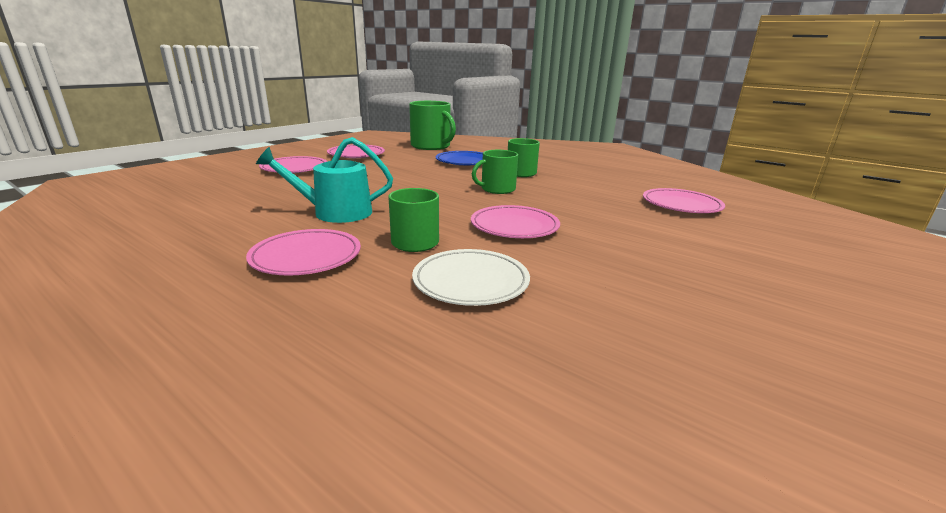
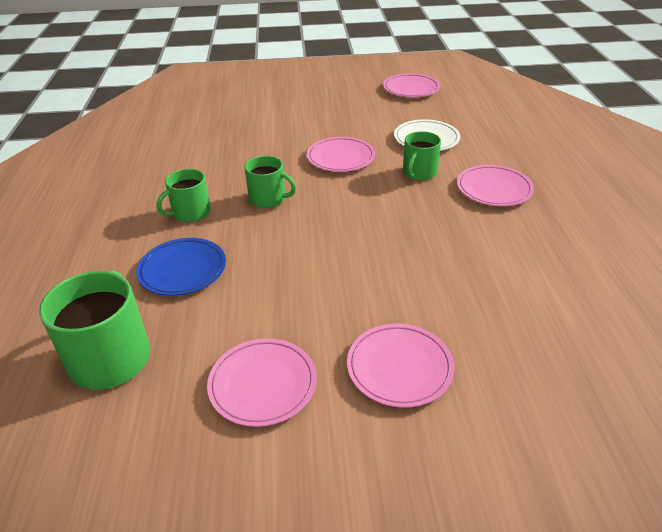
camera: 130 degrees left, 15 degrees up
(335, 212) = (438, 228): turquoise watering can -> none
(681, 205) = (202, 126): pink plate -> pink plate (411, 89)

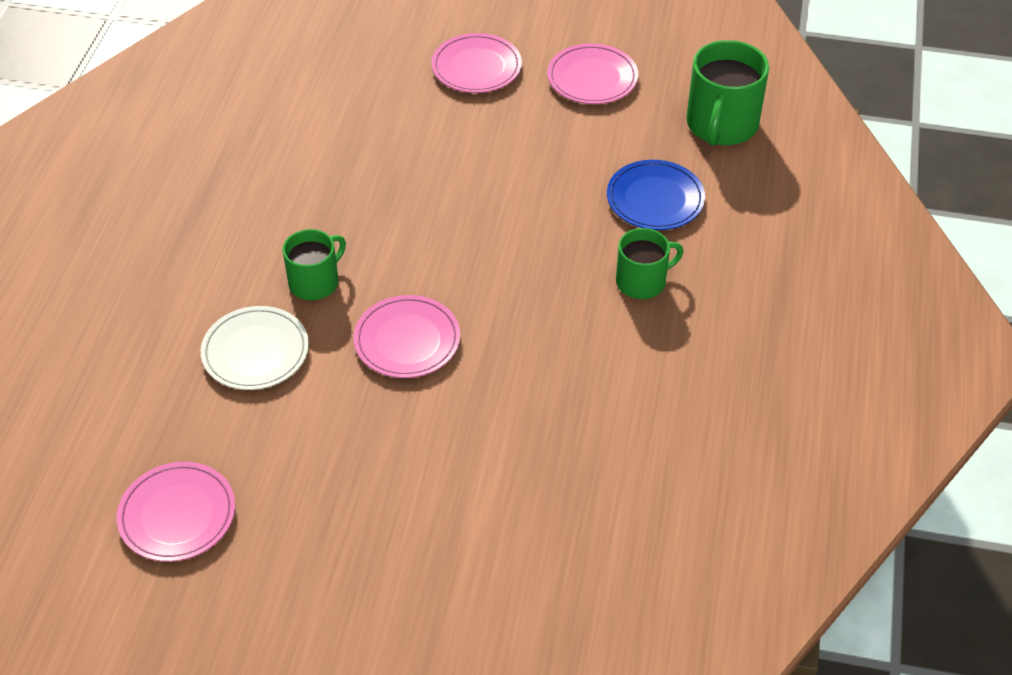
camera: 165 degrees left, 10 degrees up
(268, 198) = (536, 282): green mug -> none
(494, 189) = (242, 230): pink plate -> none

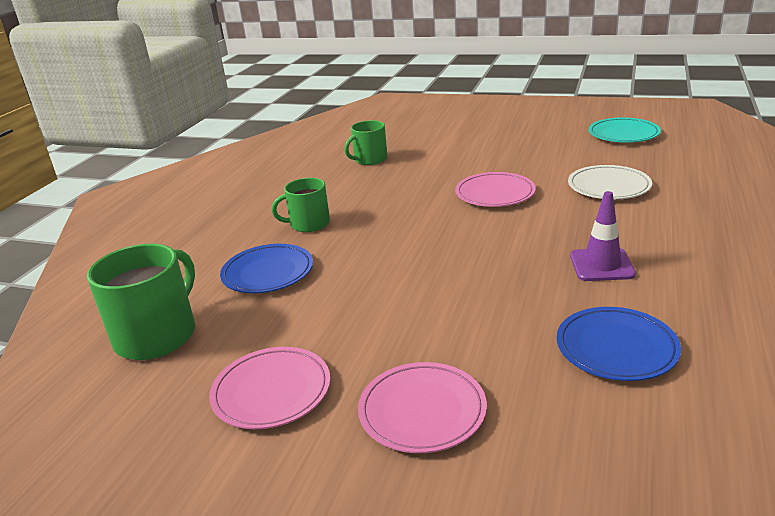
camera: 170 degrees left, 20 degrees down
(177, 515) = (623, 134): pink plate -> turquoise plate
(310, 208) = (601, 265): none -> purple traffic cone
(315, 282) = (577, 219): green mug -> green mug (370, 159)
(327, 118) = (616, 348): none -> blue plate

